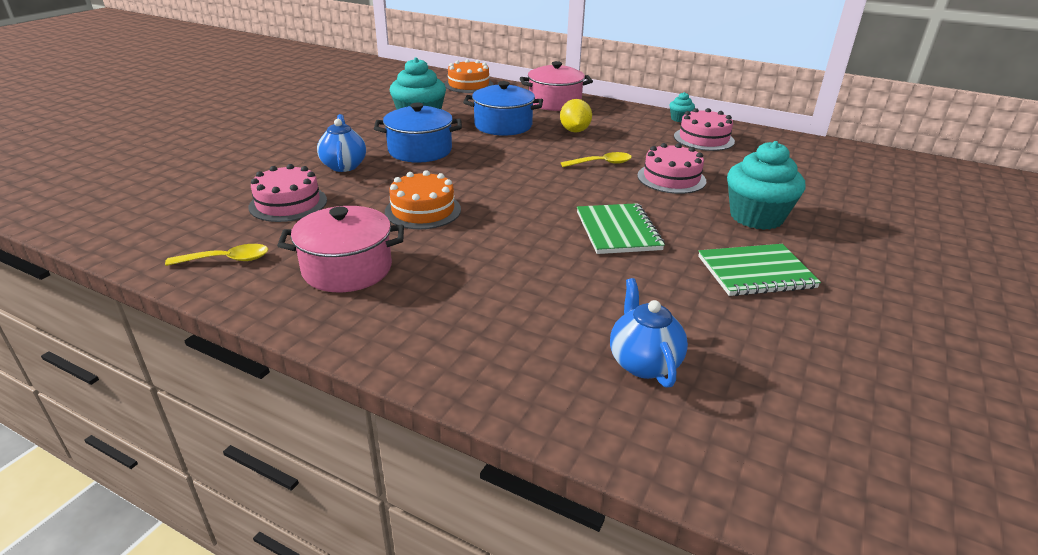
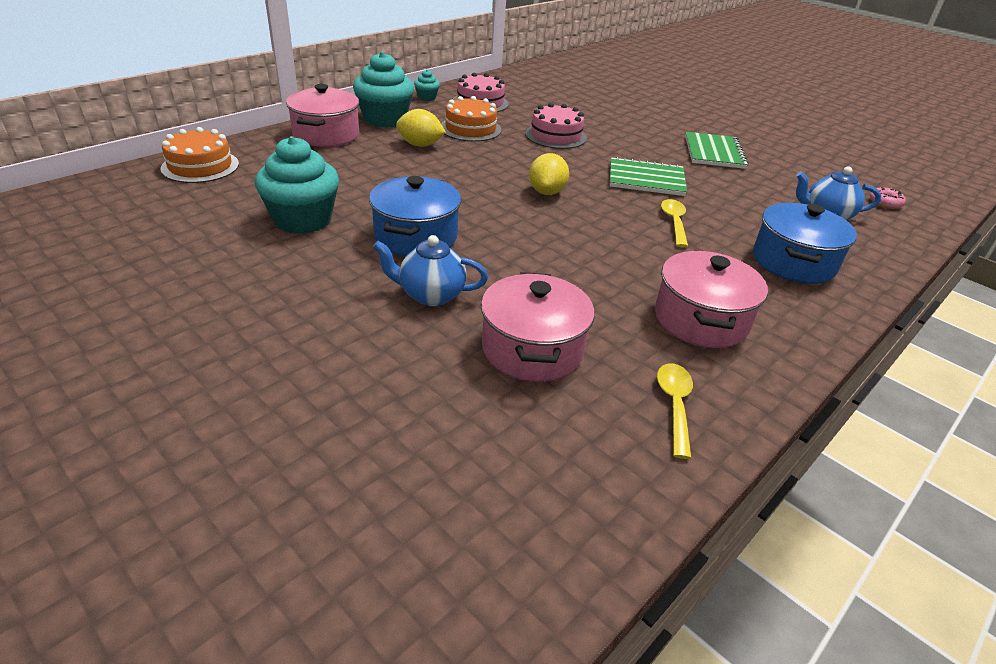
camera: 75 degrees left, 5 degrees up
(288, 203) = (532, 349): pink cake -> pink pot
(423, 210) = (581, 259): orange cake -> orange cake (470, 129)
(503, 126) = (374, 175): blue pot -> blue pot (793, 262)
(536, 186) = (547, 192): none -> yellow lemon
(601, 163) = (510, 153): yellow spoon -> yellow spoon (674, 222)
(756, 217) = (634, 129): turquoise cupcake -> turquoise cupcake (385, 119)
(756, 434) = (884, 203): none -> pink donut

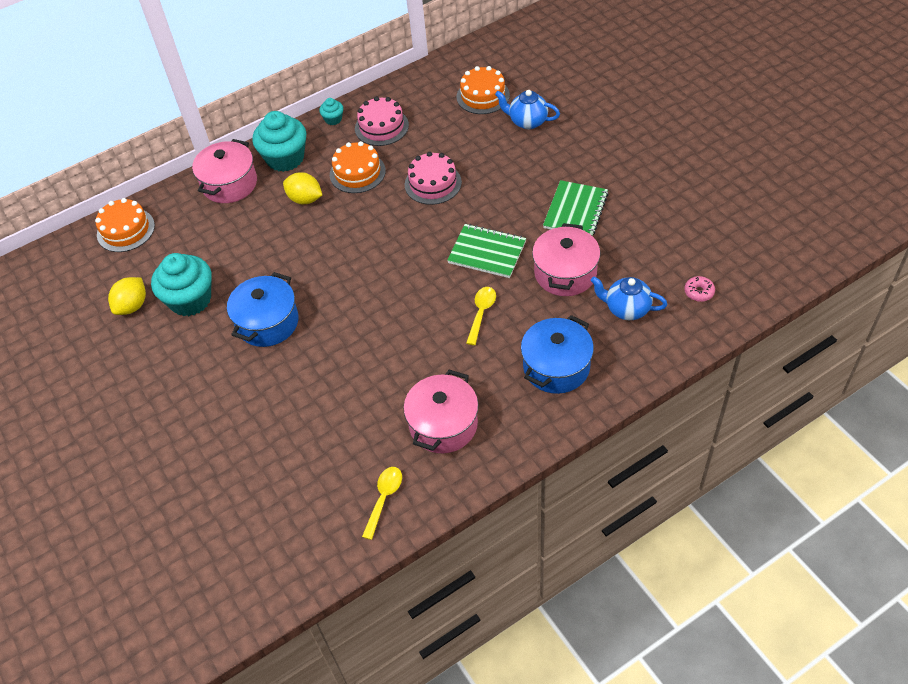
camera: 20 degrees right, 15 degrees up
(430, 295) = (260, 387): blue teapot -> blue teapot (527, 122)
(532, 349) = (311, 443): pink pot -> pink pot (565, 273)
(547, 192) = (390, 269): yellow lemon -> yellow lemon (132, 306)
(570, 88) = (483, 96): none -> orange cake

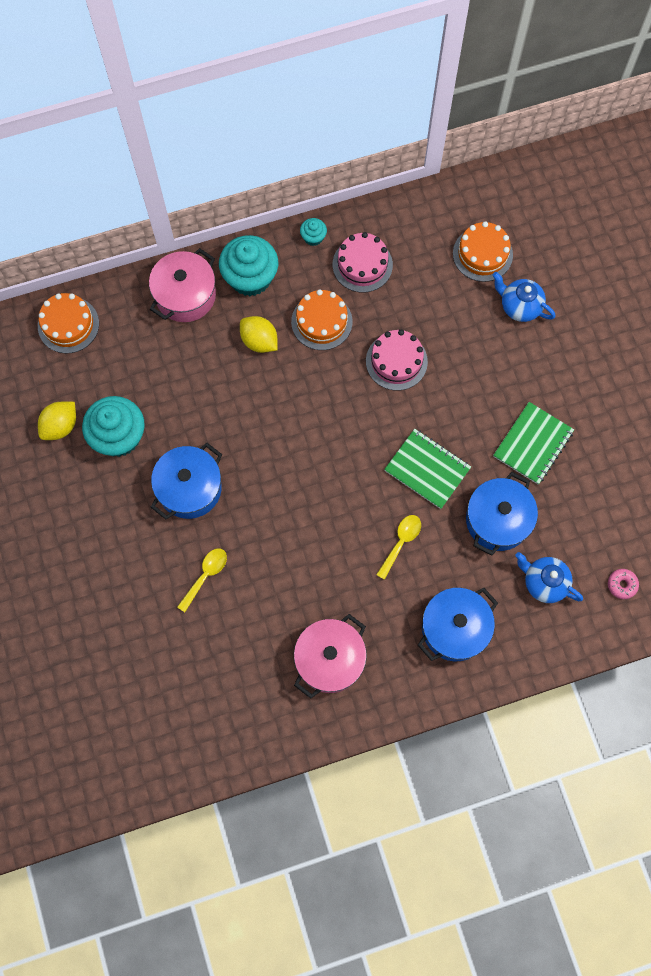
camera: 10 degrees right, 20 degrees up
(384, 498) = (255, 721): yellow spoon -> yellow spoon (205, 575)
(565, 273) = (497, 520): pink pot -> blue pot

